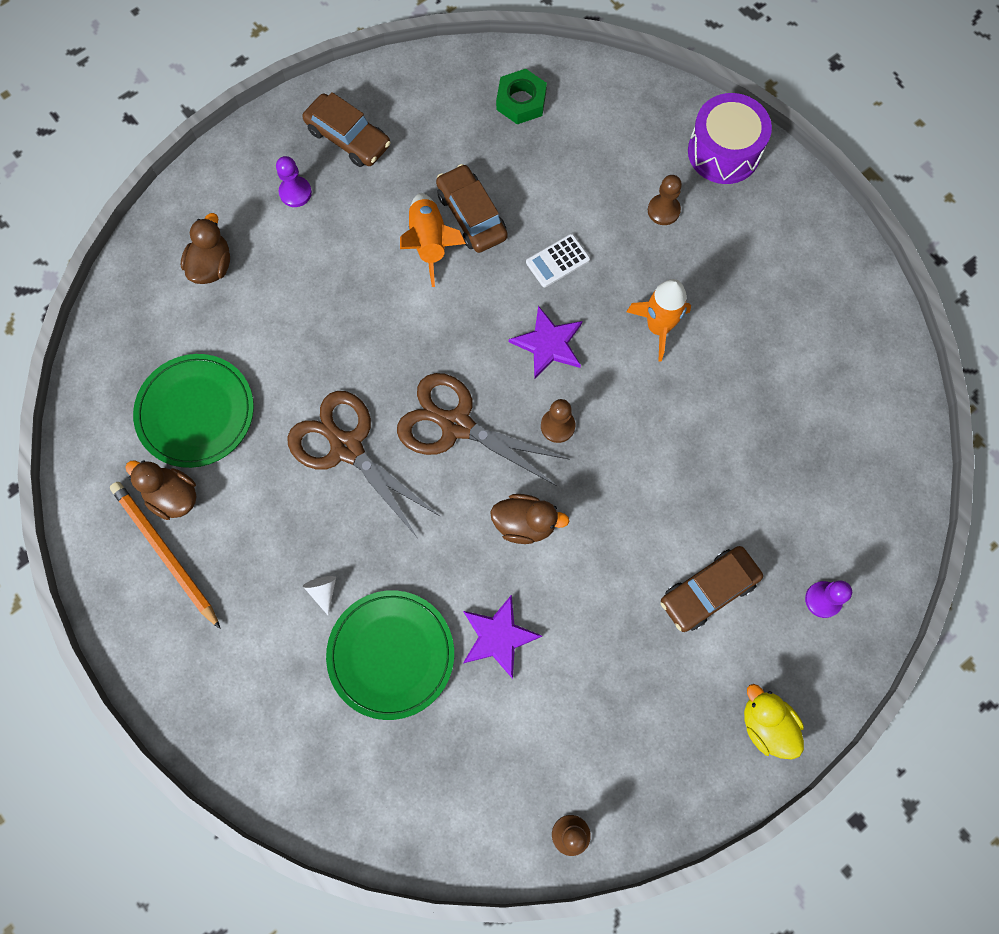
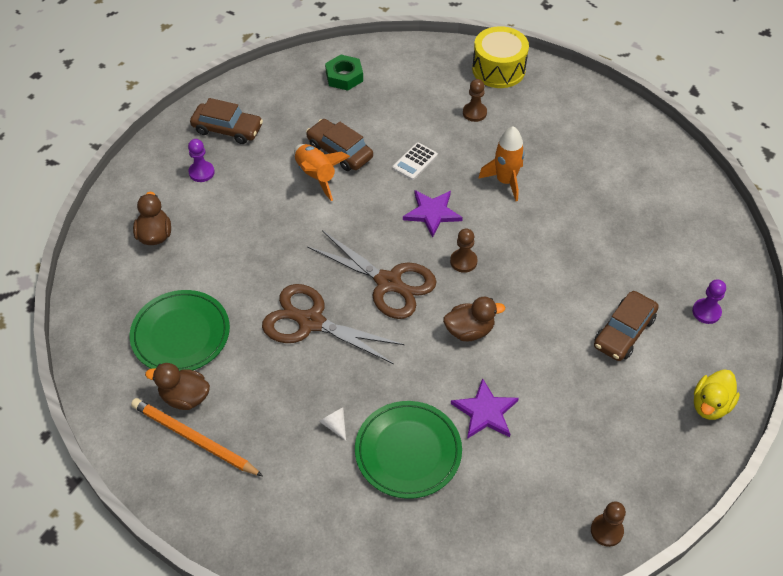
camera: 20 degrees left, 20 degrees down
(456, 425) = (388, 283): brown scissors -> brown scissors turned 150 degrees counterclockwise
(723, 152) = (498, 69): purple drum -> yellow drum
(766, 725) = (710, 405): yellow duck -> yellow duck turned 90 degrees counterclockwise

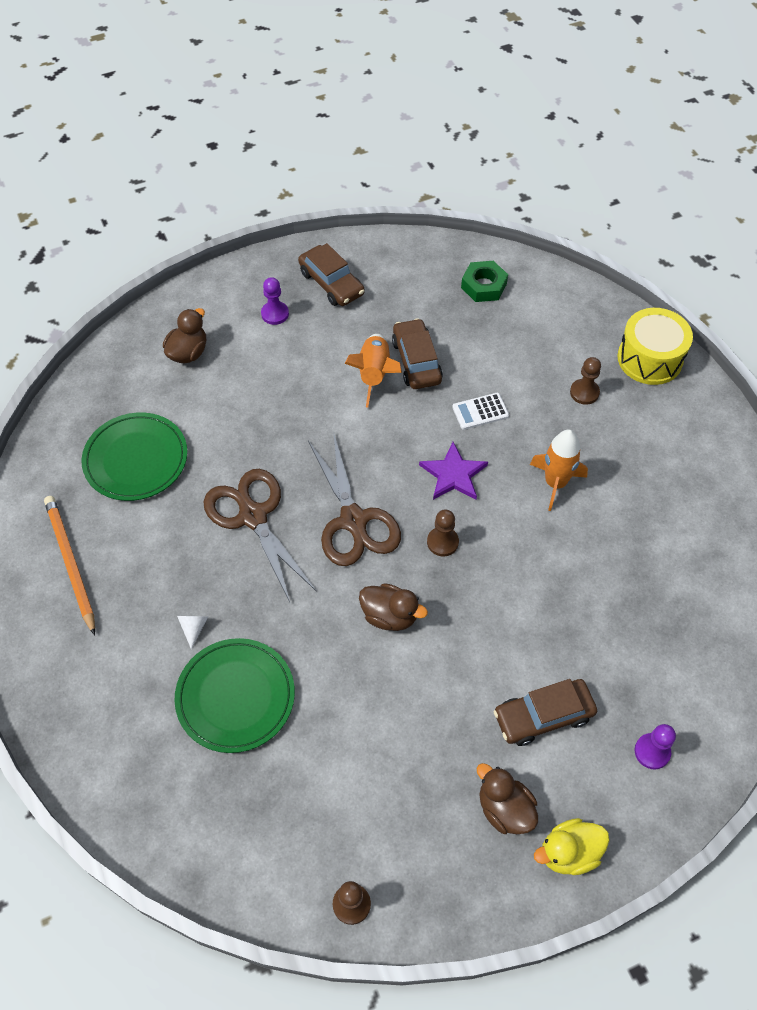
camera: 35 degrees right, 5 degrees up
(185, 397) = (93, 520): brown duck -> brown duck (504, 809)
(485, 412) = (337, 706): purple star -> none

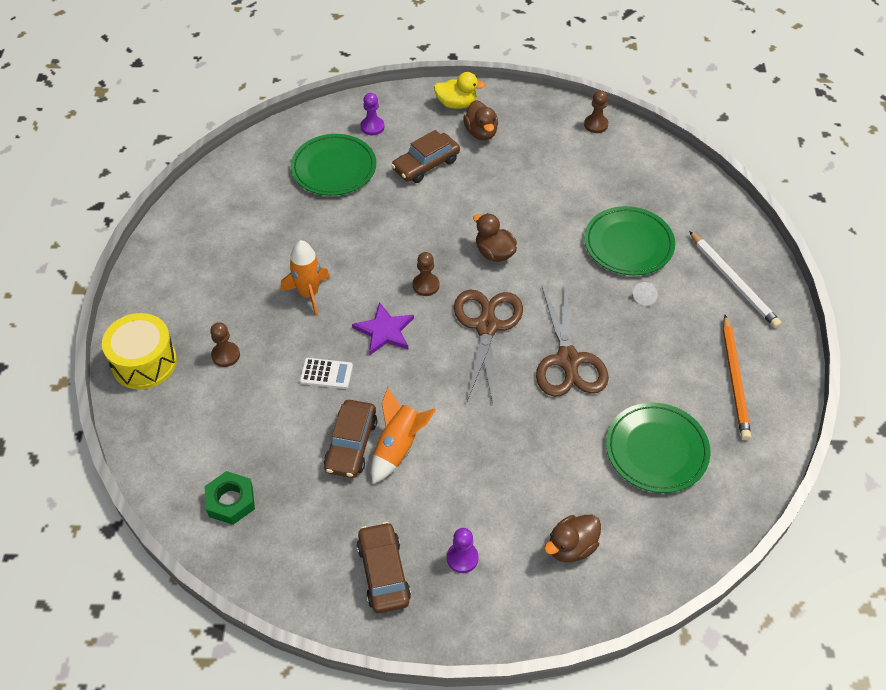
camera: 155 degrees left, 5 degrees down
(92, 693) = (733, 282): none -> white pencil
(543, 716) = (426, 164): brown car -> brown car turned 135 degrees clockwise
(649, 658) = (334, 168): none -> green plate

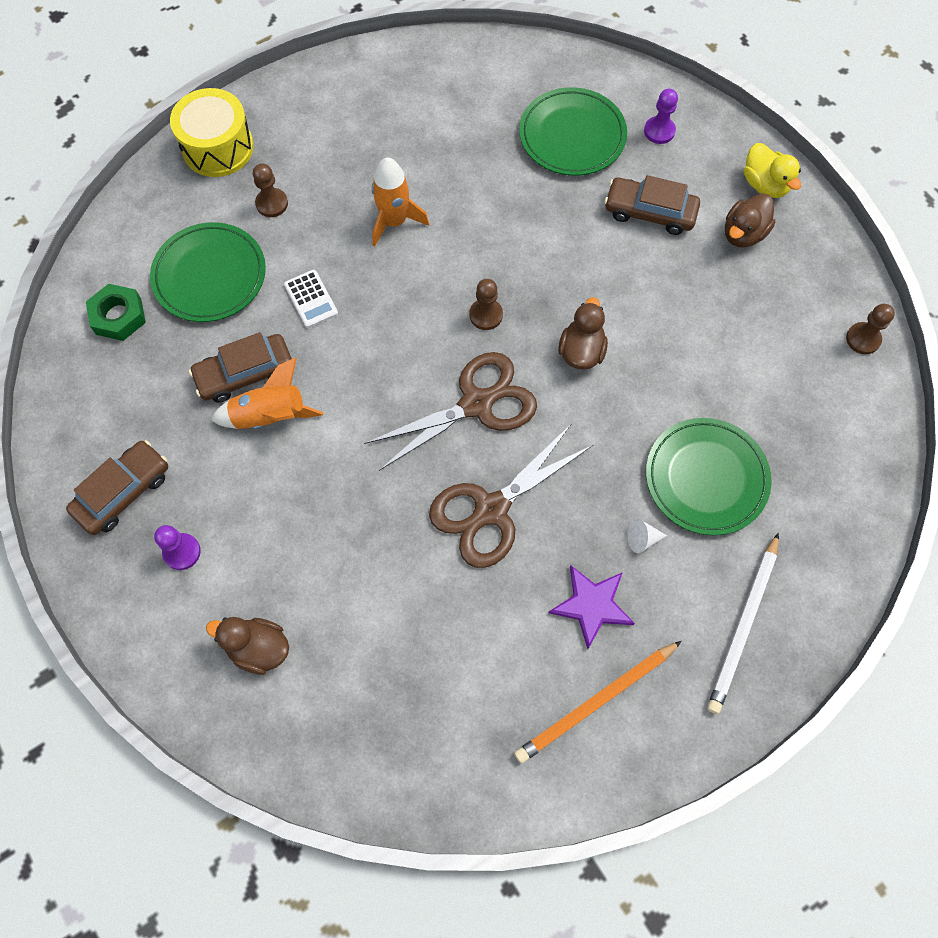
camera: 55 degrees right, 15 degrees up
(384, 331) = (399, 315): purple star -> purple star (592, 605)
(656, 450) = (437, 668): green plate -> green plate (210, 275)

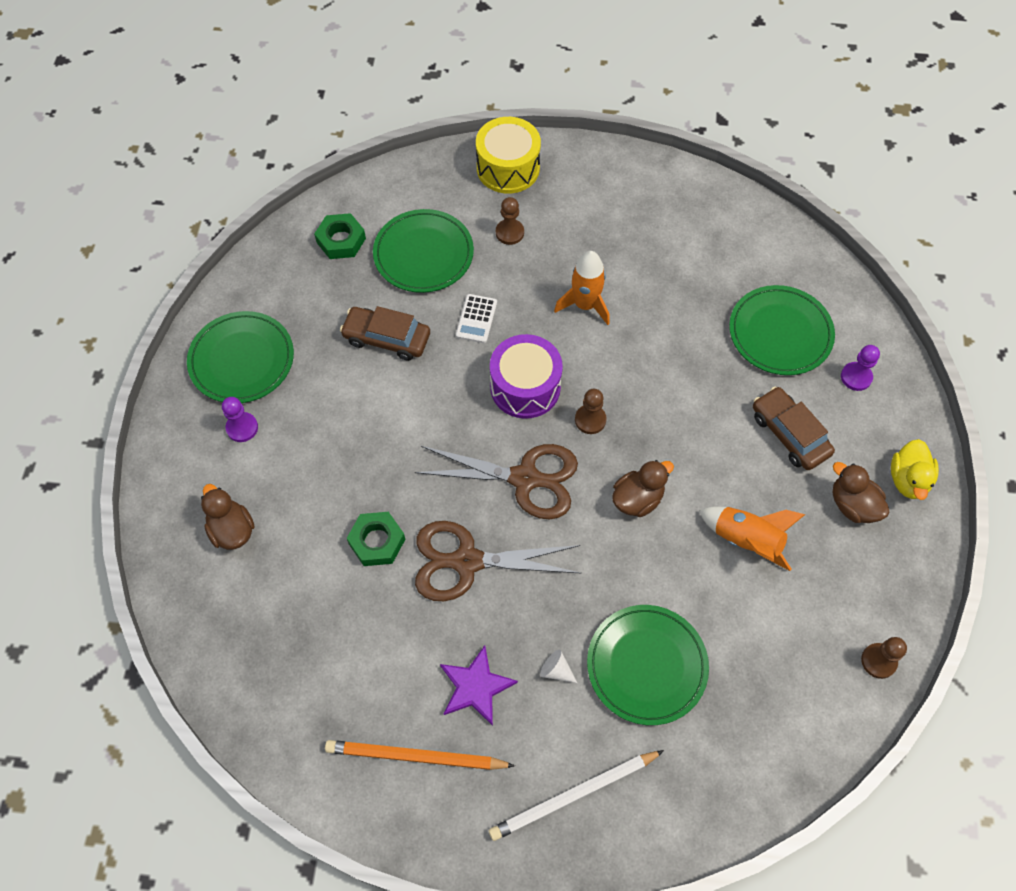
camera: 40 degrees right, 5 degrees down
(123, 492) = (242, 360): brown car -> green plate
(270, 416) = (377, 380): orange rocket -> orange rocket (746, 540)
(399, 554) = (377, 541): none -> green nut
(407, 327) = (525, 387): none -> purple drum
(743, 234) = (852, 505): brown duck -> brown duck turned 60 degrees clockwise

